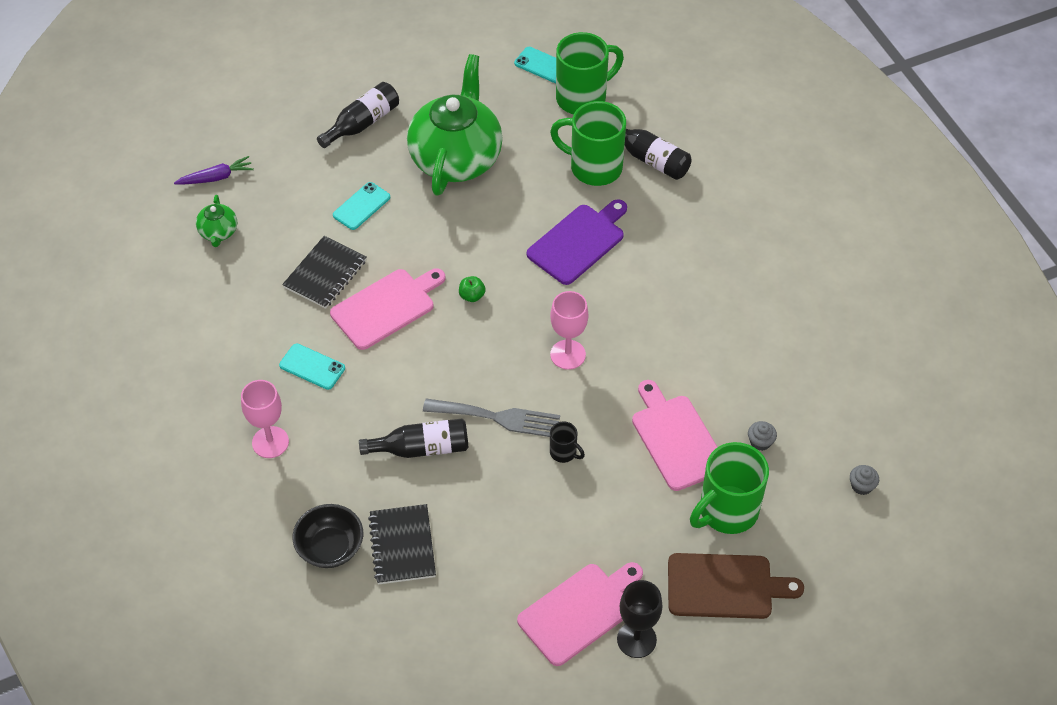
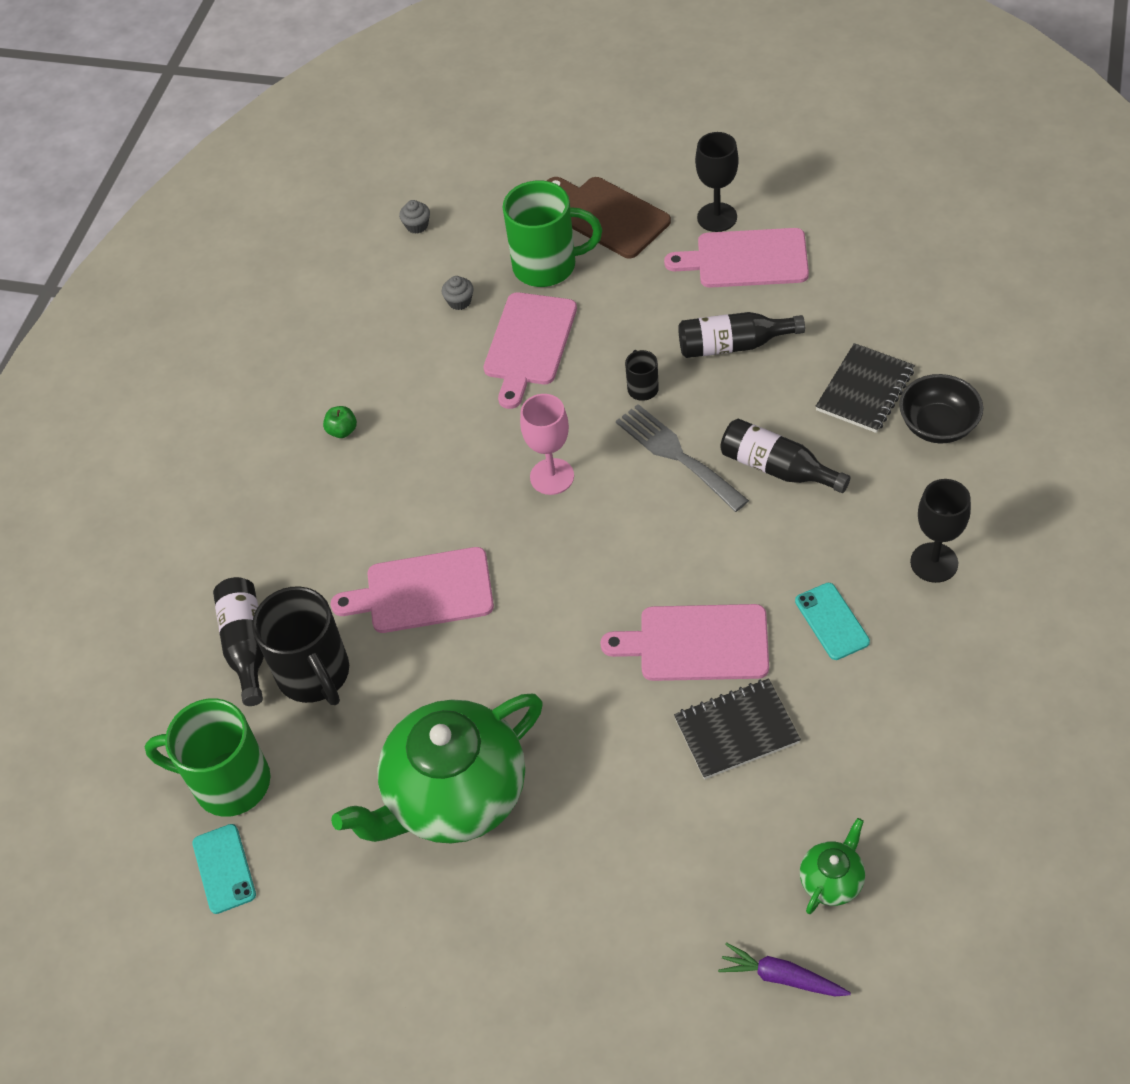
camera: 135 degrees left, 0 degrees up
(270, 442) = (934, 562): pink goblet -> black goblet
(361, 206) = (624, 800): turquoise phone -> none
(362, 123) = (524, 935): black bottle -> black bottle (733, 345)
(472, 296) = (592, 599): green apple -> green apple (342, 431)
(579, 242) = (423, 591): purple cutting board -> pink cutting board
(594, 167) = (315, 675): green mug -> black mug

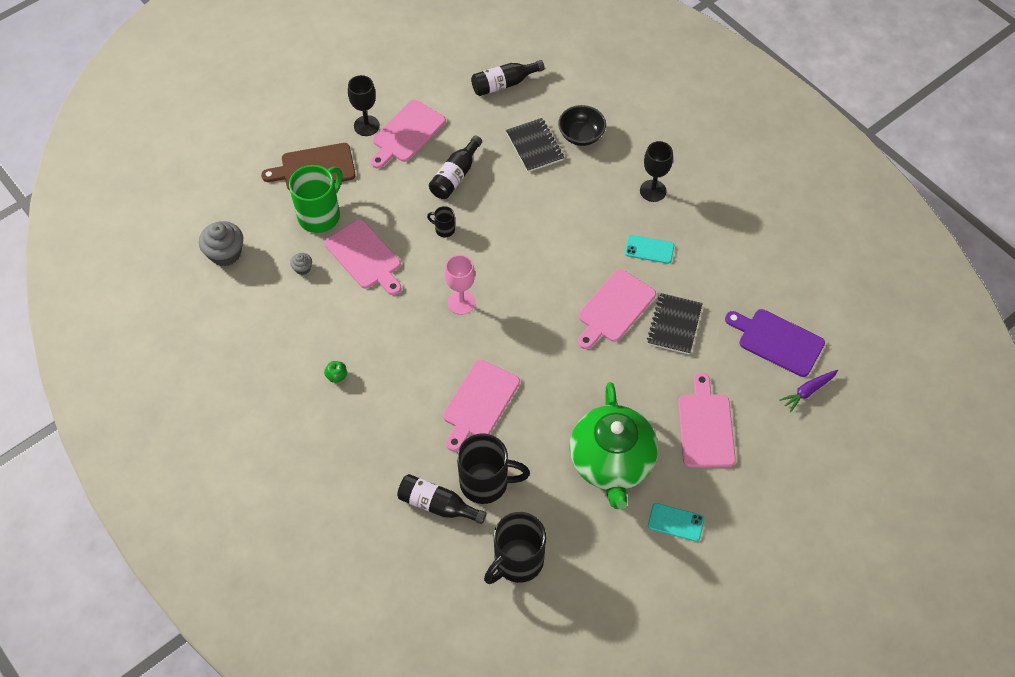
camera: 60 degrees left, 5 degrees up
(224, 869) = (567, 592): turquoise phone -> turquoise phone (675, 522)
(229, 782) = (517, 561): green mug -> black mug
(417, 226) = (225, 253): grey cupcake -> grey cupcake, size x2.03
(605, 875) = (705, 426): none -> pink cutting board
(676, 455) = (499, 243): grey fork -> none
(777, 468) = (546, 210): black bottle -> black bottle (504, 84)
(832, 880) = (777, 341): green teapot -> purple cutting board

